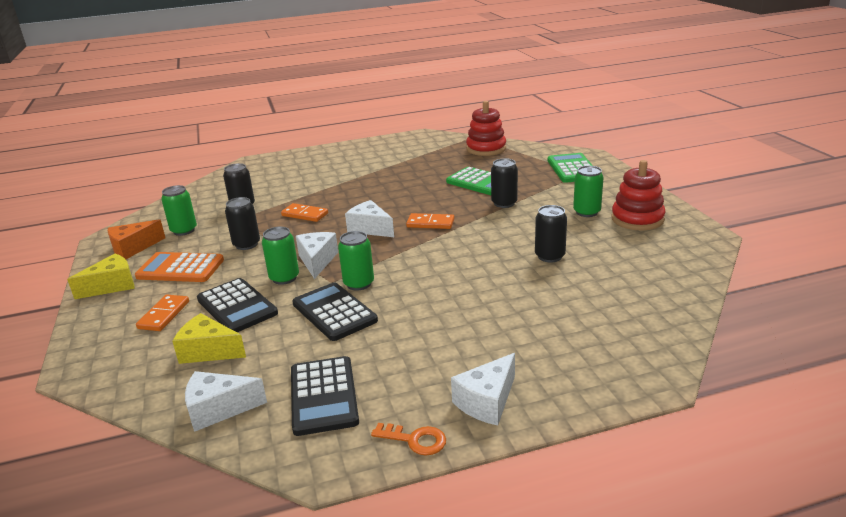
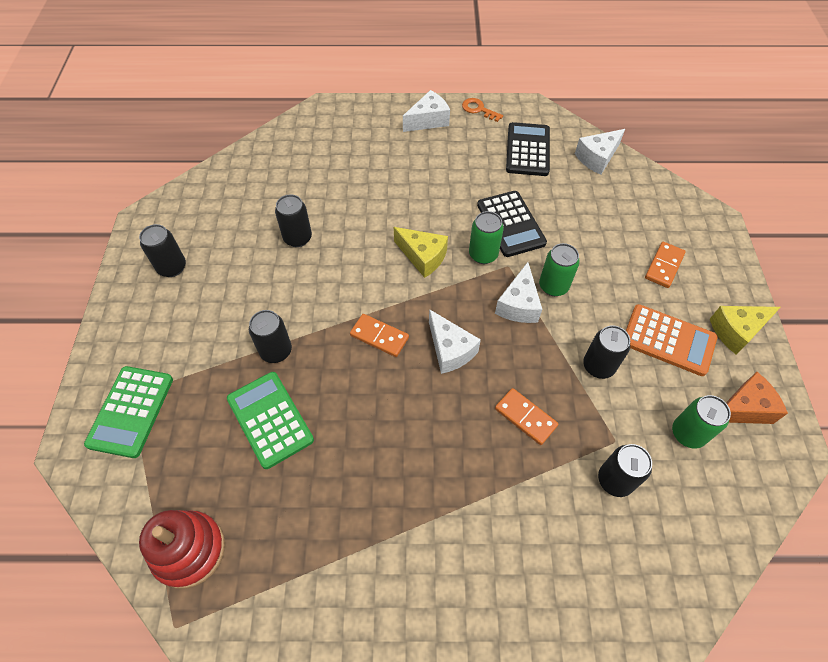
camera: 165 degrees left, 30 degrees up
(208, 351) = (613, 210): yellow cheese -> yellow cheese (423, 257)
(218, 409) = (597, 158): white cheese -> white cheese turned 135 degrees clockwise
(237, 306) = (597, 257): black calculator -> none
(586, 212) = (206, 298): green can -> none
(637, 219) = (172, 267): red stacking toy -> black can

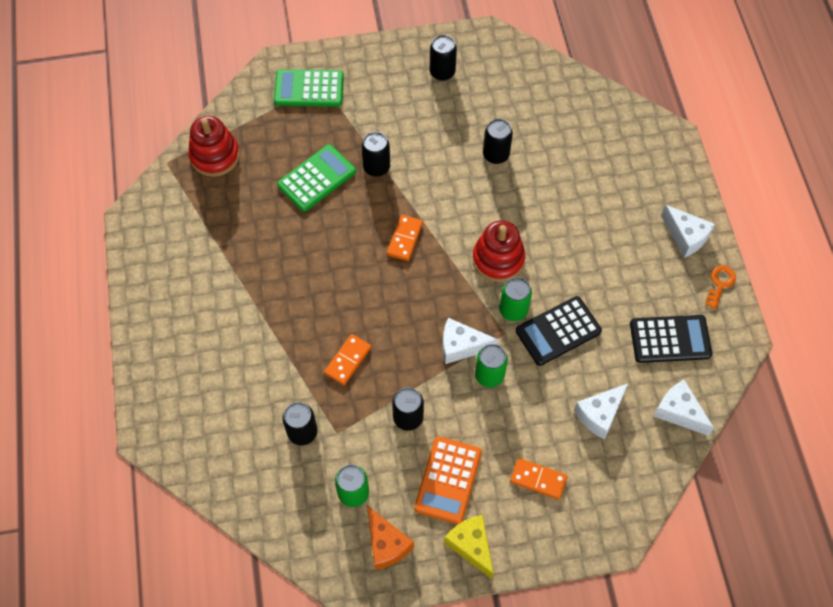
camera: 80 degrees right, 5 degrees up
(423, 257) = (498, 259): yellow cheese -> red stacking toy
(450, 350) = (402, 295): white cheese -> white cheese (599, 414)

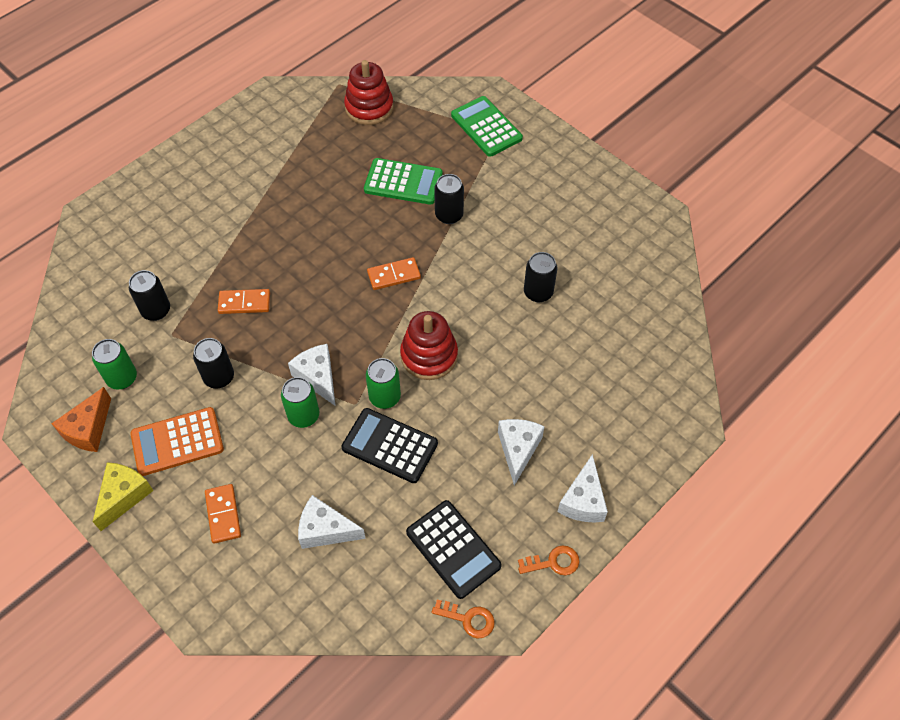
camera: 55 degrees right, 5 degrees down
(442, 72) = (589, 205): black can -> none
(678, 412) = (377, 601): white cheese -> white cheese (518, 449)
(728, 361) = (468, 619): none -> orange key

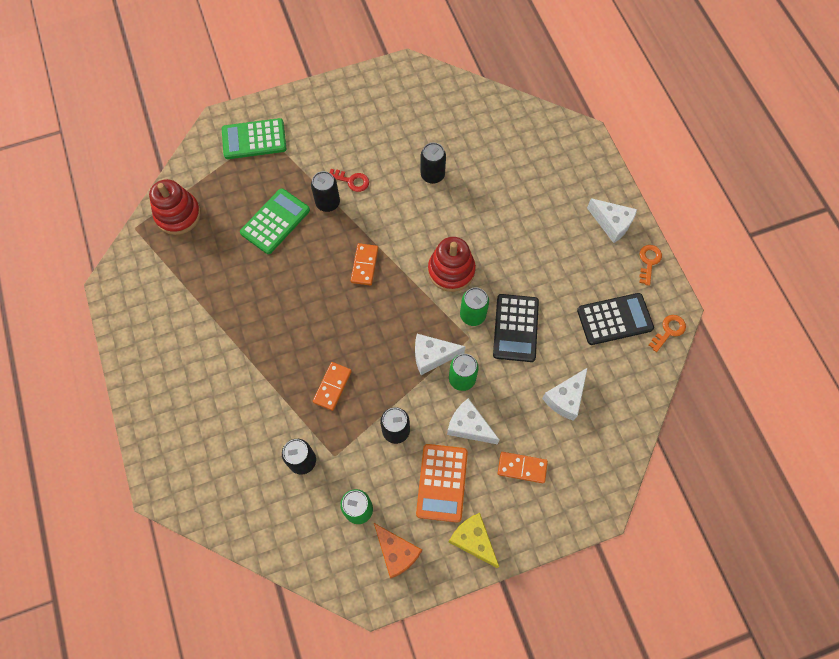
camera: 65 degrees left, 10 degrees up
(389, 446) = (515, 328): black calculator -> black calculator turned 45 degrees counterclockwise
(487, 224) = (352, 181): none -> red key
(518, 449) = (556, 246): white cheese -> white cheese (469, 426)

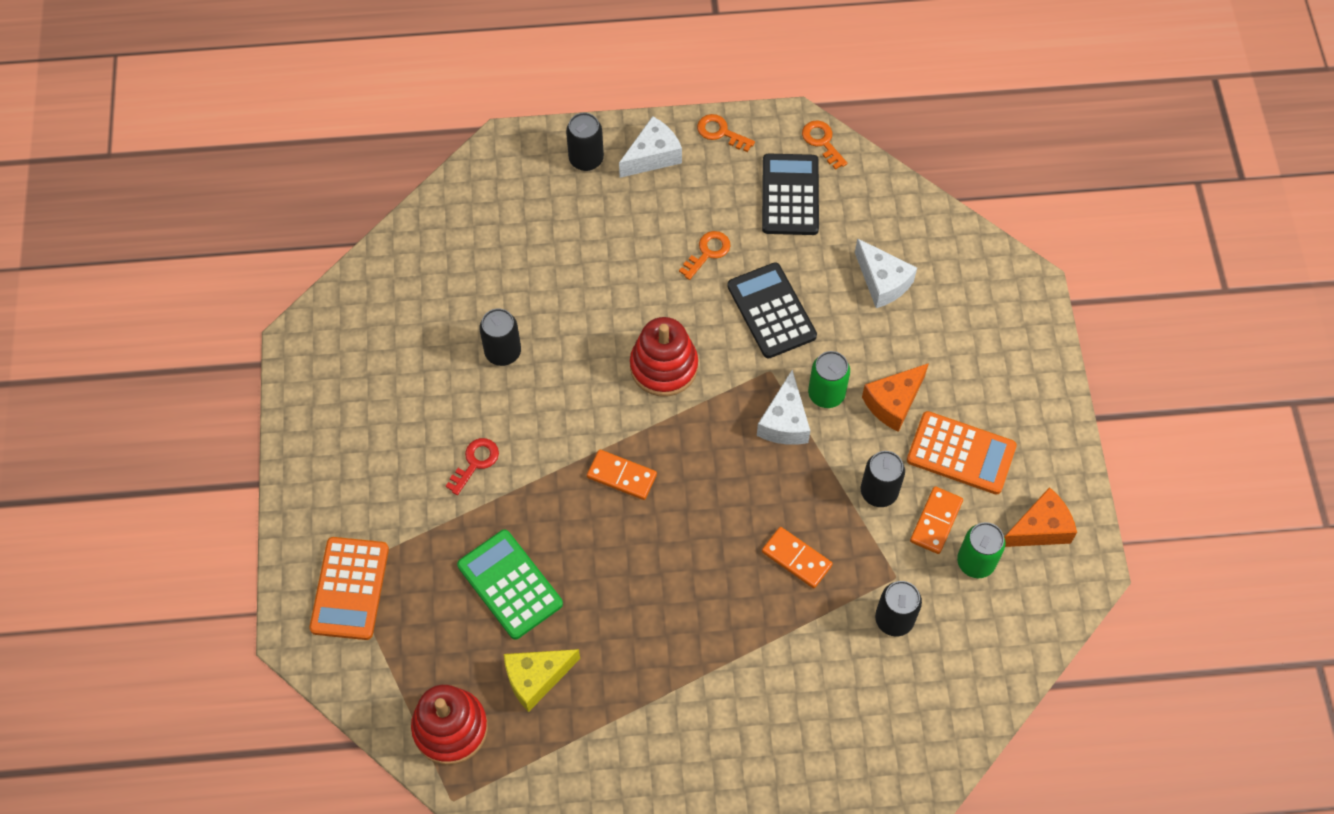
camera: 75 degrees left, 5 degrees down
(254, 139) = (350, 588): green calculator -> orange calculator
(328, 203) = (502, 504): black can -> black can (586, 159)
(469, 426) = (893, 402): white cheese -> orange cheese
(472, 315) = (738, 357): green can -> none
(473, 540) = (1041, 436): yellow cheese -> yellow cheese (536, 678)
(515, 328) = (771, 311): black calculator -> black calculator turned 135 degrees counterclockwise
(522, 468) = (961, 356): orange domino -> orange domino (936, 521)
(548, 276) = (708, 252): none -> orange key

